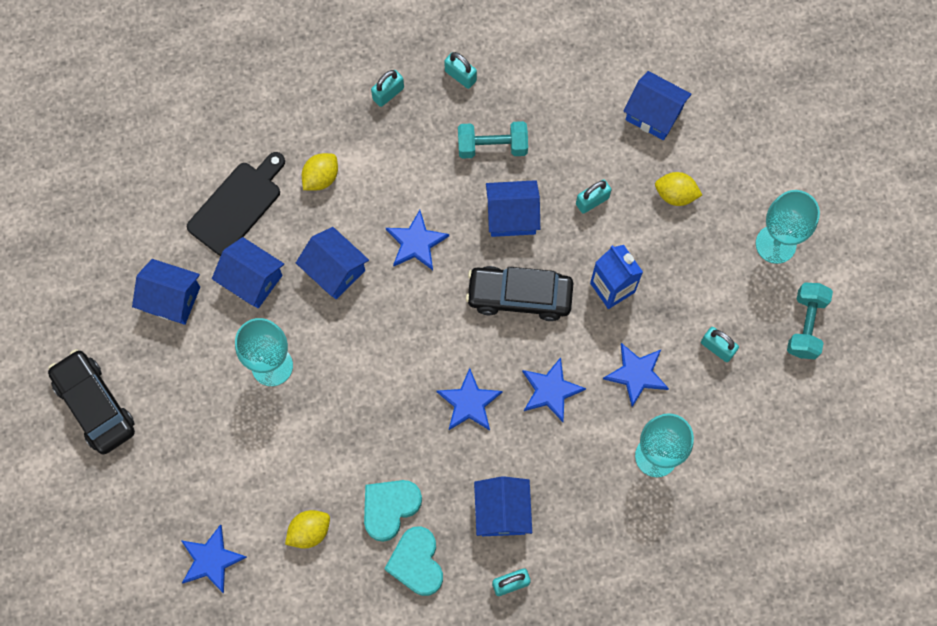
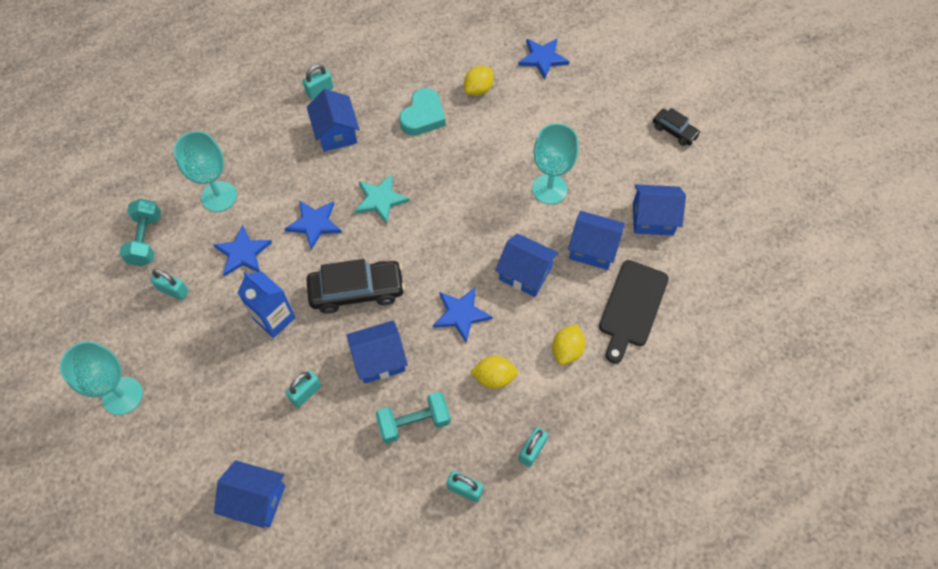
camera: 165 degrees right, 10 degrees down
(95, 405) = (674, 131): black car -> black car, size x0.55
(416, 563) = (393, 88): turquoise heart -> none
(469, 402) = (380, 199): blue star -> turquoise star
(675, 195) = (225, 419): yellow lemon -> yellow lemon (494, 377)
(805, 325) = (93, 328): turquoise dumbbell -> turquoise dumbbell (146, 240)

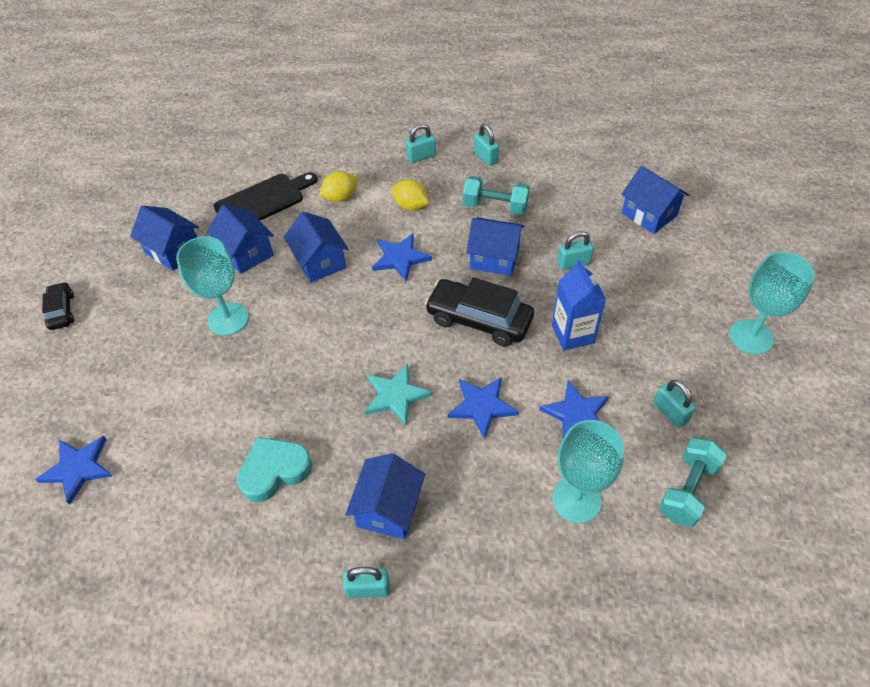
camera: 145 degrees left, 10 degrees down
(478, 89) = (185, 470): yellow lemon -> none

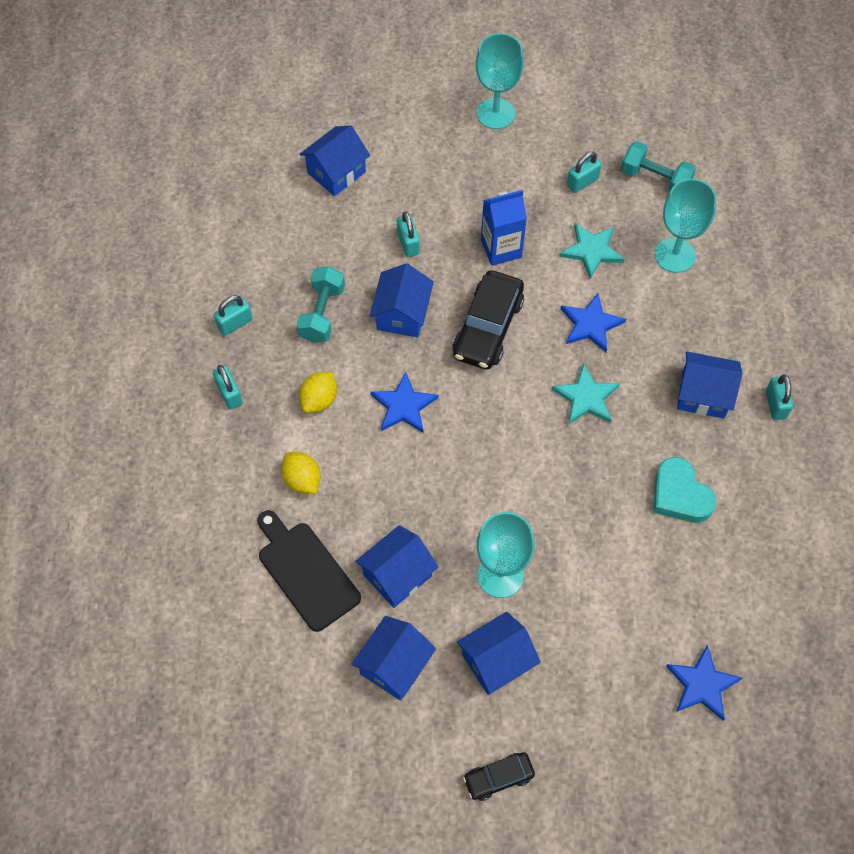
camera: 95 degrees left, 10 degrees up
(320, 262) = (411, 490): blue house -> blue house (496, 661)
(576, 414) = (591, 251): blue star -> turquoise star

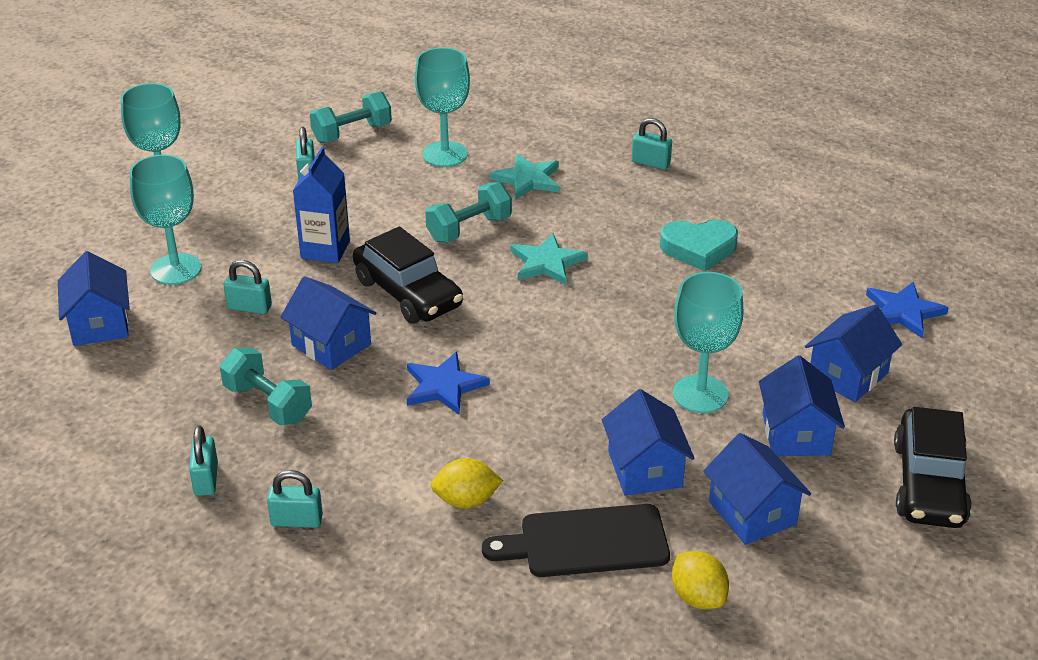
camera: 60 degrees left, 25 degrees down
(319, 400) = (376, 448): yellow lemon -> yellow lemon (698, 597)
(418, 176) = (175, 269): none -> turquoise goblet
(498, 778) = (929, 483): black car -> black car, size x1.82
(590, 324) = (469, 229): blue star -> turquoise dumbbell
(591, 251) = (389, 197): turquoise star -> turquoise star (527, 179)
(703, 395) = (606, 196): blue house -> blue house (848, 375)

